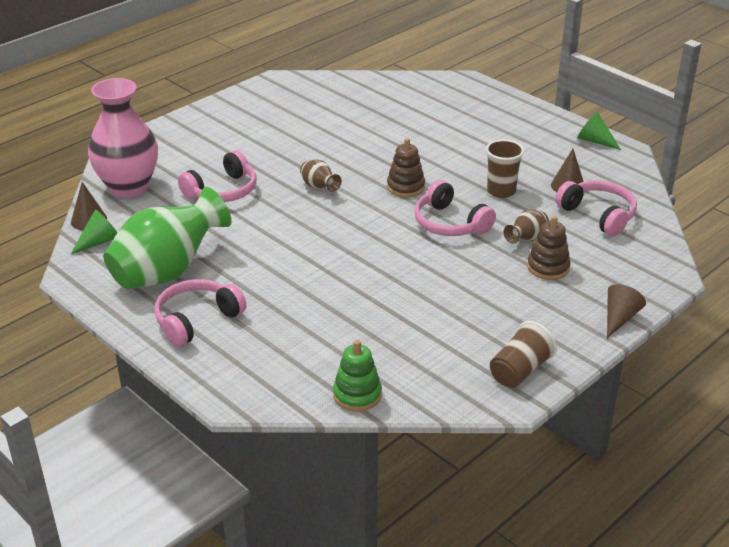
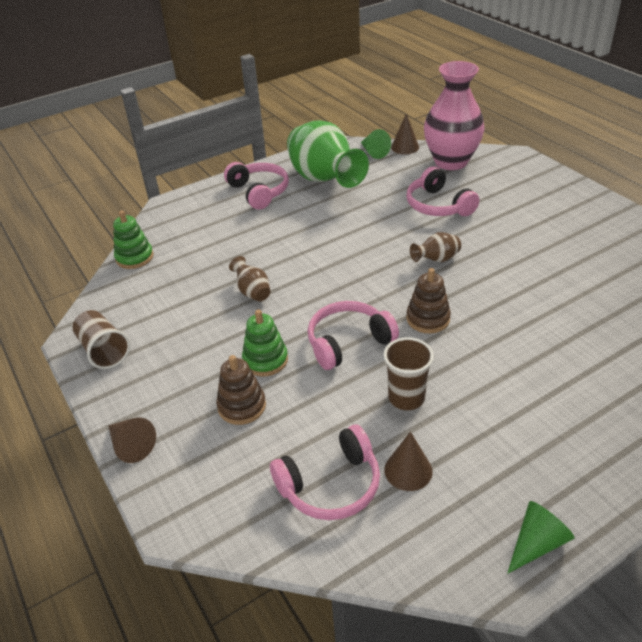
camera: 105 degrees right, 5 degrees up
(490, 264) = (265, 360): none -> green stacking toy
(526, 238) = (301, 400): brown vase -> brown vase (252, 292)

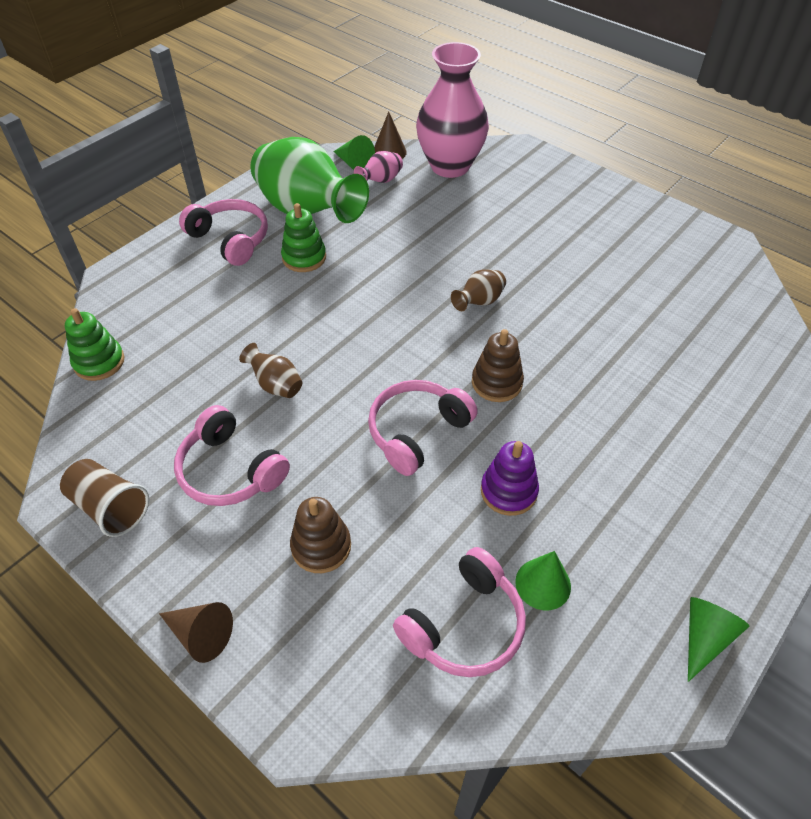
camera: 20 degrees left, 10 degrees up
(265, 360) = (327, 477): green stacking toy -> green stacking toy (304, 258)
(390, 166) = (380, 181): none -> pink vase
(406, 398) = (508, 491): brown cup -> purple stacking toy
(408, 470) = (543, 584): brown cone -> green cone
(438, 205) = (456, 228): pink headphones -> pink headphones (230, 470)

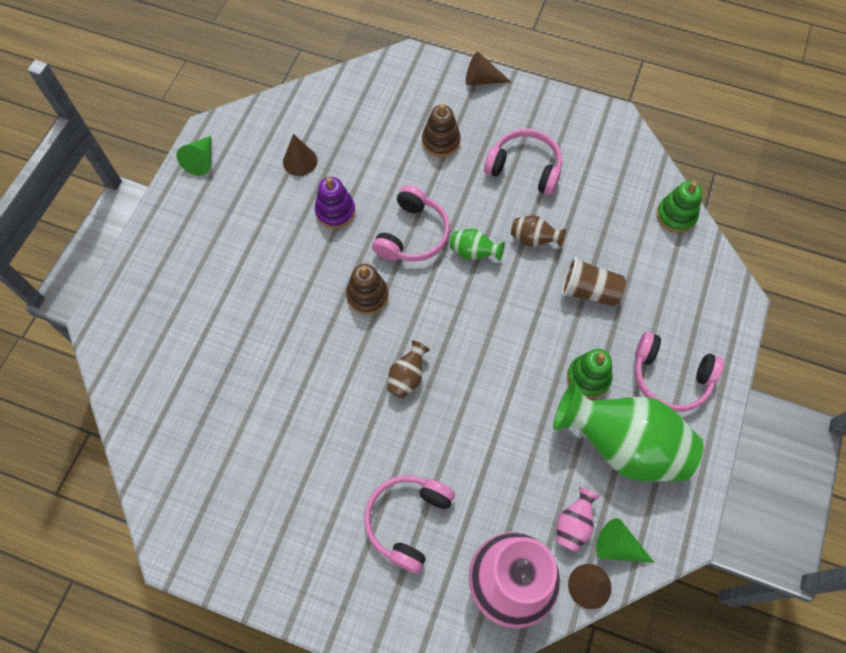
camera: 160 degrees right, 15 degrees up
(110, 507) = (582, 124): brown cup -> brown cup (589, 291)
(353, 391) = (474, 252): none -> green vase
(464, 625) = (340, 126): pink headphones -> pink headphones (407, 521)
(543, 584) = (300, 161): green cone -> brown cone

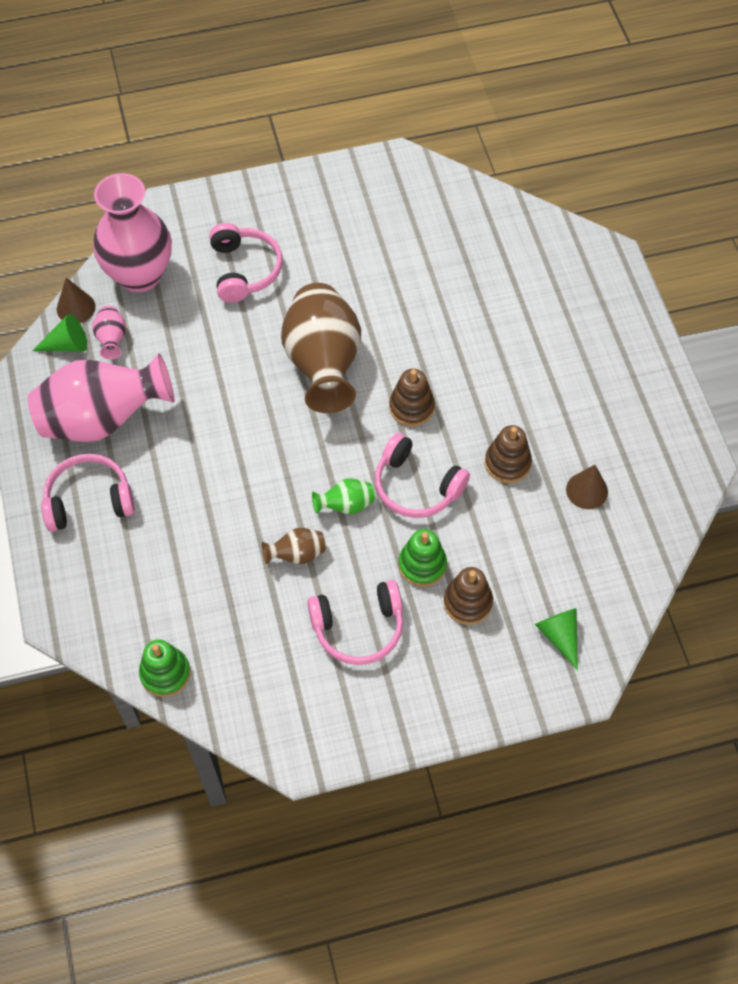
camera: 145 degrees right, 5 degrees down
(201, 160) = (677, 432): green cone -> green cone (559, 636)
(335, 211) = (507, 463): purple stacking toy -> brown stacking toy
(407, 377) = (323, 364): brown vase -> brown vase, size x2.33
(413, 235) = (416, 486): pink headphones -> pink headphones turned 45 degrees counterclockwise
(482, 80) = (483, 710): brown cone -> none
(588, 377) = (164, 456): green stacking toy -> green stacking toy (422, 565)
(589, 291) = (210, 535): brown cup -> none
(622, 445) = (103, 419): green vase -> pink vase

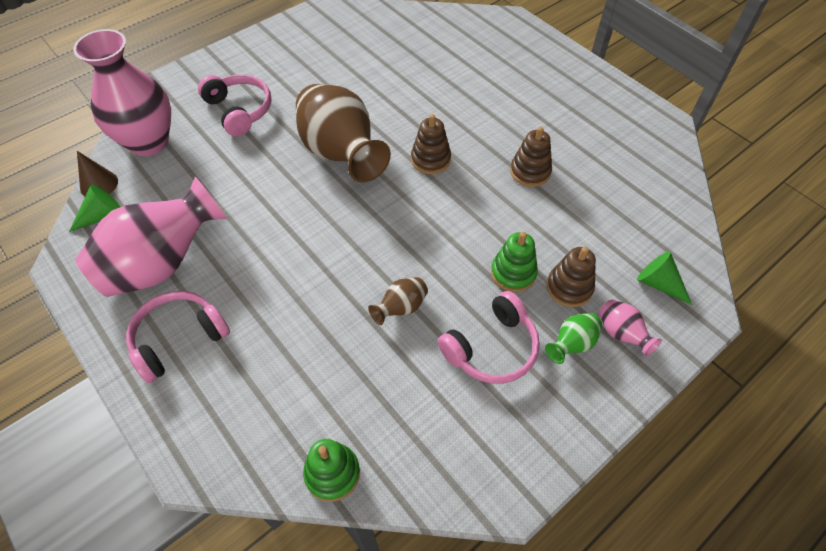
camera: 25 degrees left, 5 degrees down
(112, 340) = (144, 197): pink vase -> pink vase (621, 334)
(345, 505) = (420, 251): green vase -> green vase (571, 344)
(416, 486) = (470, 215): pink headphones -> none
(587, 490) = (601, 169): brown cone -> none

